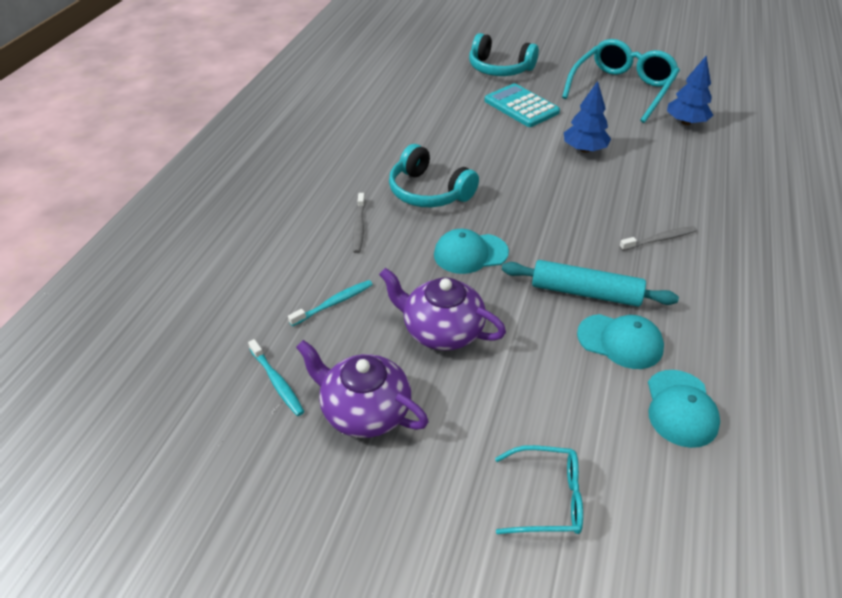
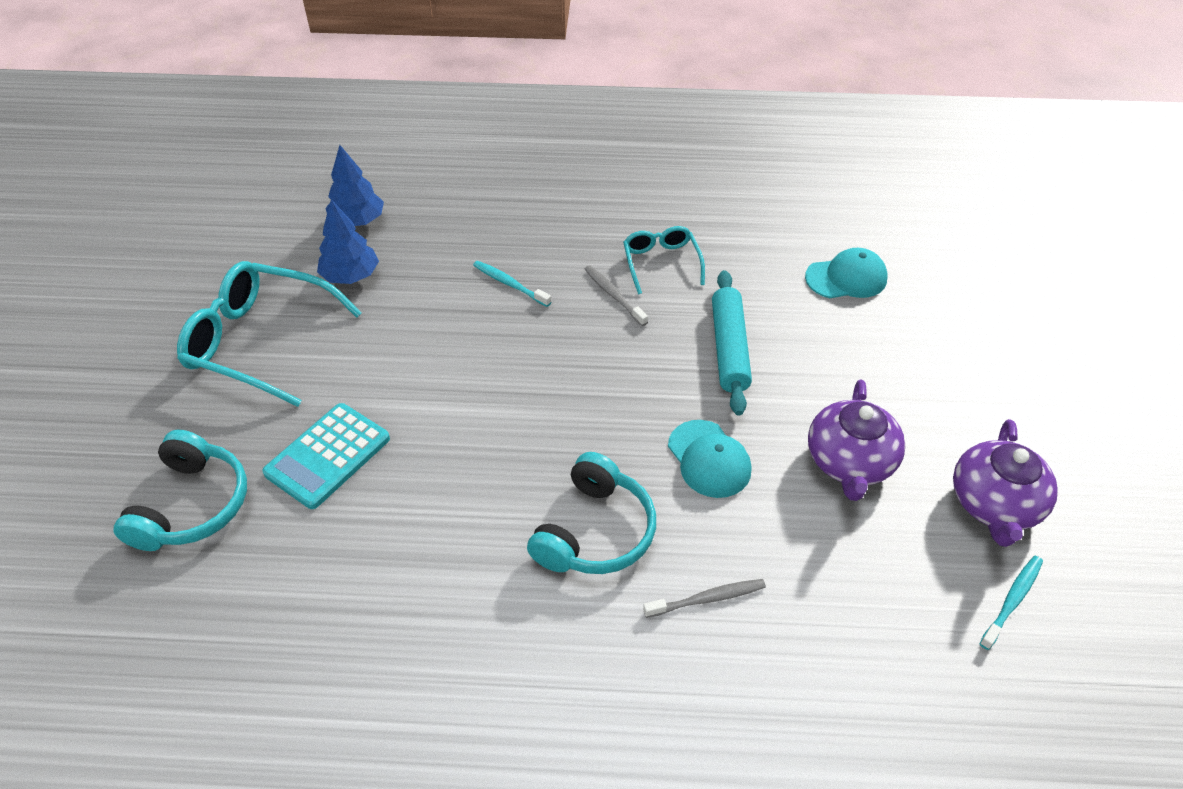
camera: 105 degrees left, 5 degrees up
(333, 303) = (865, 583): turquoise toothbrush -> turquoise toothbrush (510, 284)
(547, 498) = (992, 353): turquoise glasses -> turquoise glasses (661, 263)
(584, 149) = (440, 371): blue tree -> blue tree (358, 221)
(620, 341) = (787, 319): turquoise cap -> none

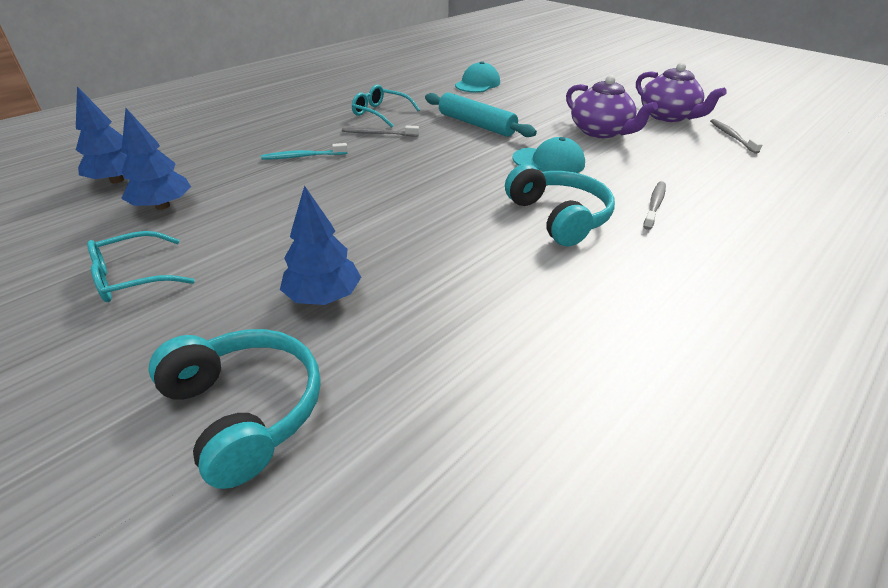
camera: 50 degrees left, 10 degrees down
(261, 342) = (133, 277): turquoise glasses -> turquoise glasses, size x0.55
(328, 456) = (323, 297): turquoise calculator -> blue tree
(1012, 601) = (732, 136): turquoise toothbrush -> grey toothbrush

